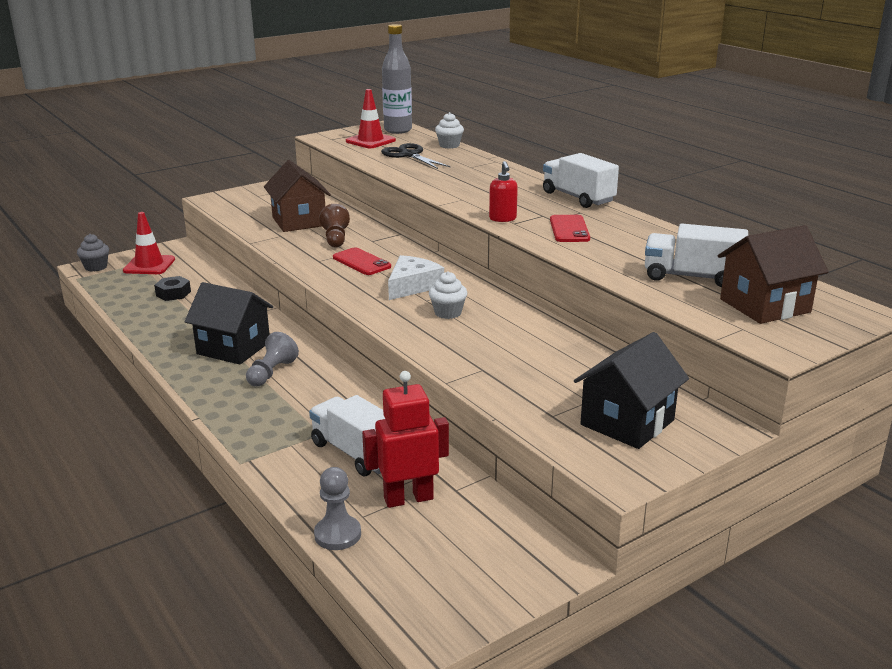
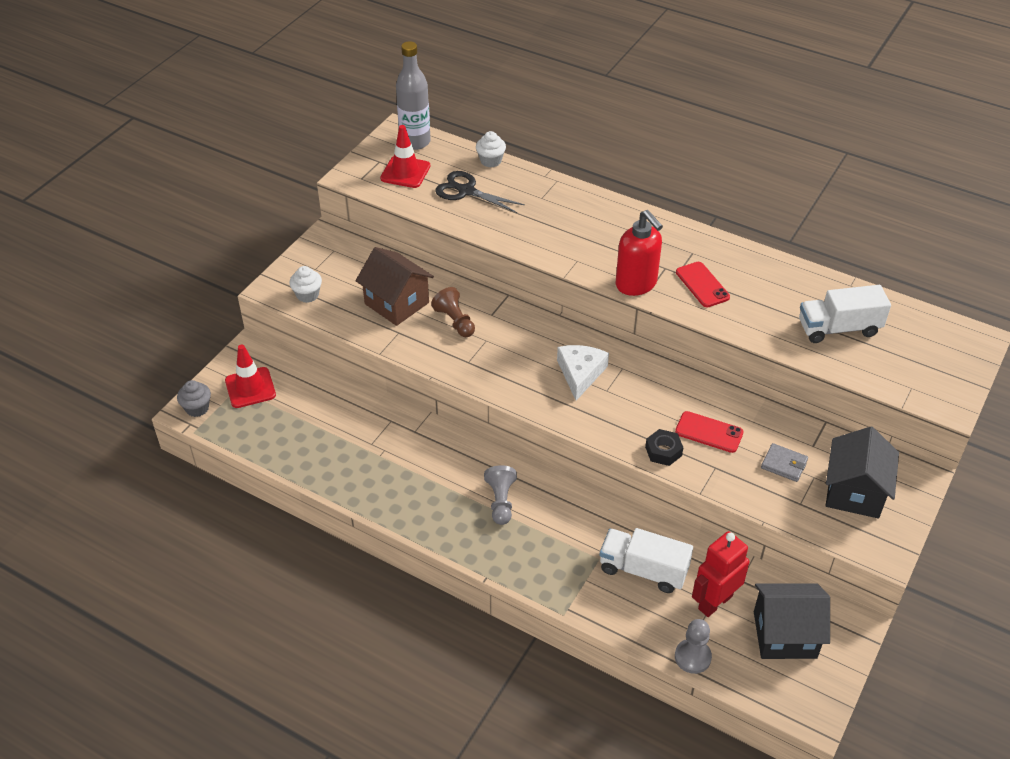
camera: 25 degrees left, 20 degrees up
(173, 293) = (315, 423): black nut -> black nut (663, 451)
(233, 348) = (441, 481): black house -> black house (785, 635)
(361, 262) = (509, 352): red phone -> red phone (709, 432)
(448, 313) = (637, 403): white cupcake -> white cupcake (307, 295)
(503, 219) = (636, 284): red soap dispenser -> red soap dispenser, size x1.72
(562, 384) = (784, 464): none -> grey wallet
(578, 197) = (674, 228): white truck -> none
(764, 306) = (910, 352): brown house -> none

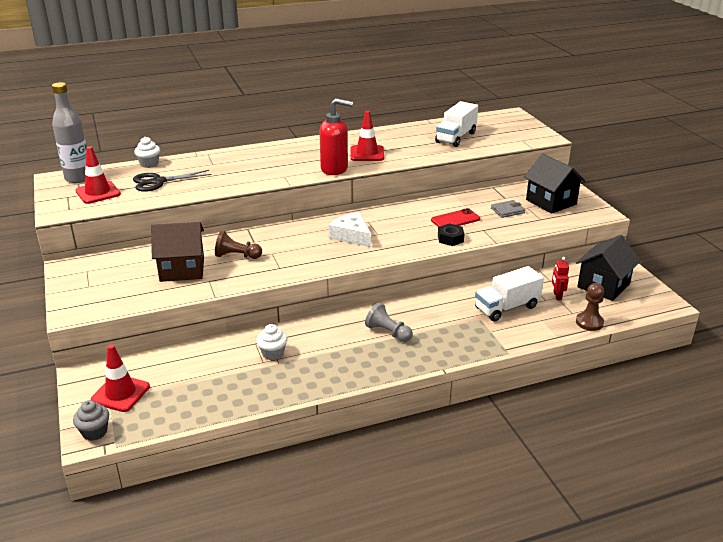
camera: 50 degrees left, 15 degrees down
(307, 295) = (107, 300): white cupcake -> white cupcake (273, 353)
(692, 657) = (589, 322): grey pawn -> brown pawn
(702, 285) = (367, 153): red phone -> red traffic cone
(715, 602) = (557, 296): red robot -> red robot, size x0.54

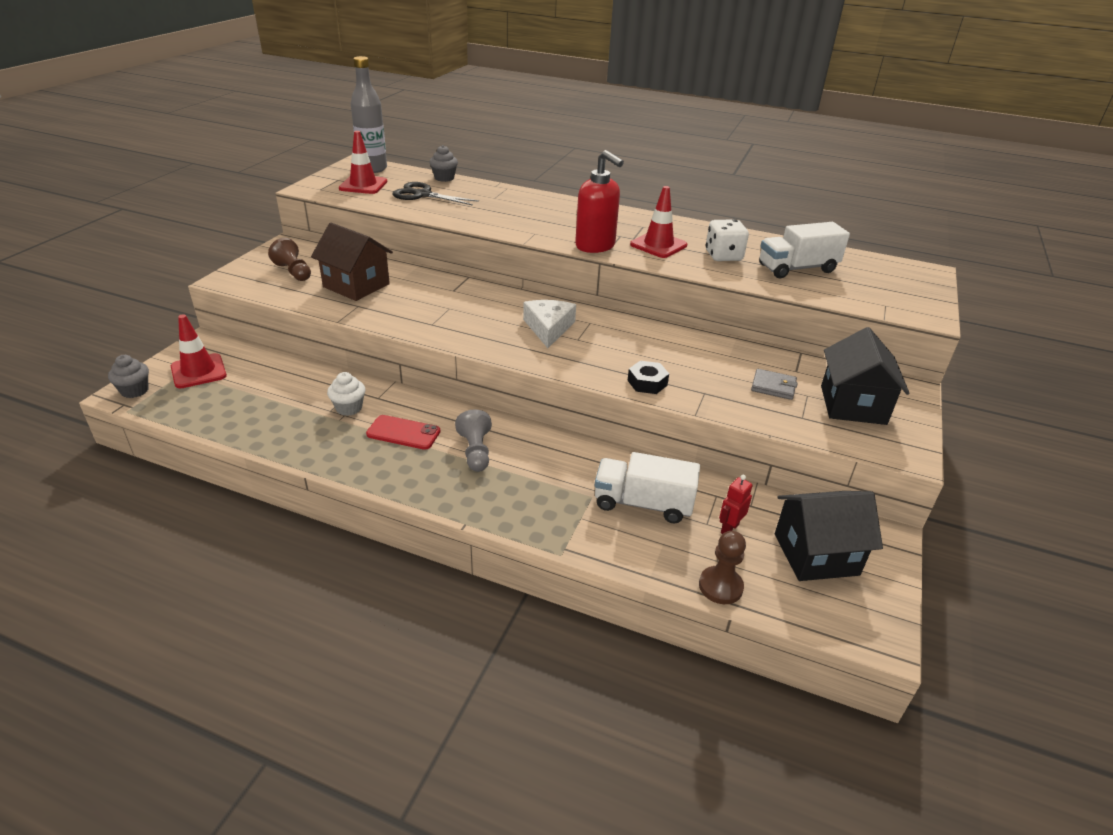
camera: 40 degrees right, 5 degrees up
(149, 164) = (444, 178): white cupcake -> grey cupcake
(237, 256) = (416, 296): brown pawn -> brown pawn (293, 272)
(410, 146) = (723, 256): none -> white dice
(455, 220) = (689, 366): red phone -> red phone (403, 433)

